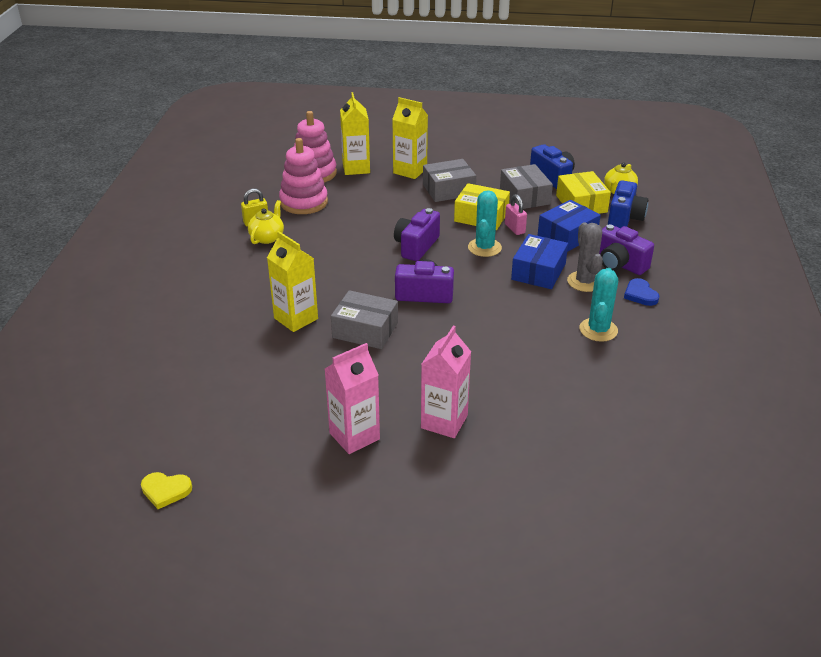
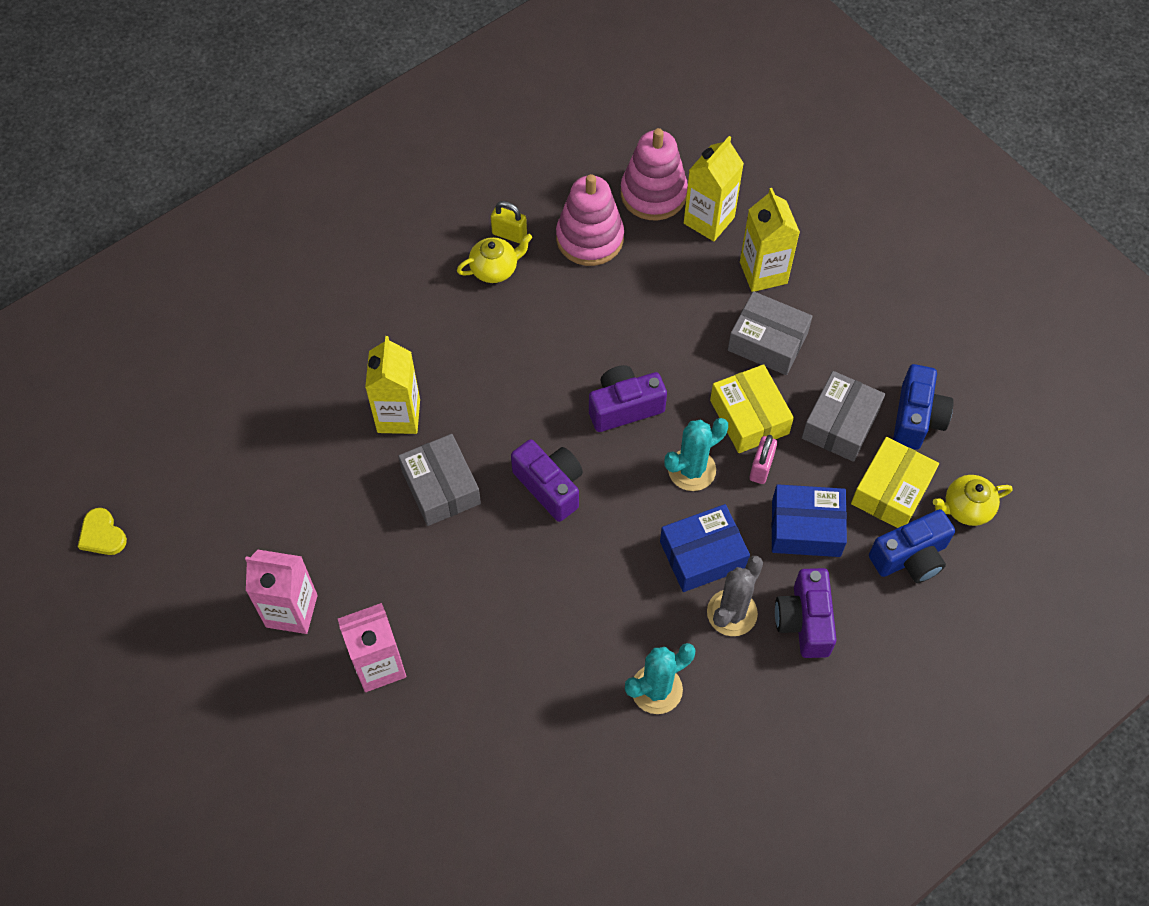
camera: 45 degrees right, 25 degrees up
(640, 294) = (766, 683): blue heart -> none

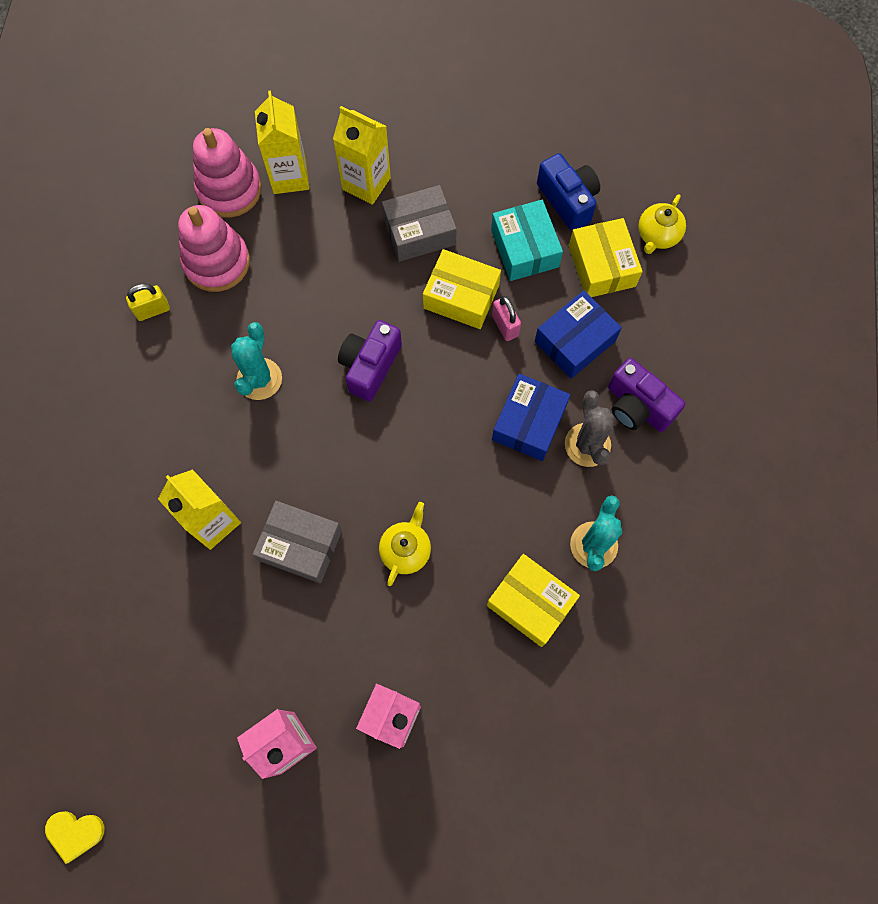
camera: 45 degrees left, 10 degrees up
(495, 269) = (169, 346): yellow teapot -> yellow teapot (406, 550)
(550, 486) = (377, 471): purple camera -> none
(563, 684) = (530, 603): none -> yellow box
(691, 470) = (461, 369): turquoise cactus -> turquoise cactus (259, 379)
(840, 424) = (524, 248): grey box -> turquoise box
(910, 557) = (657, 300): blue camera -> none

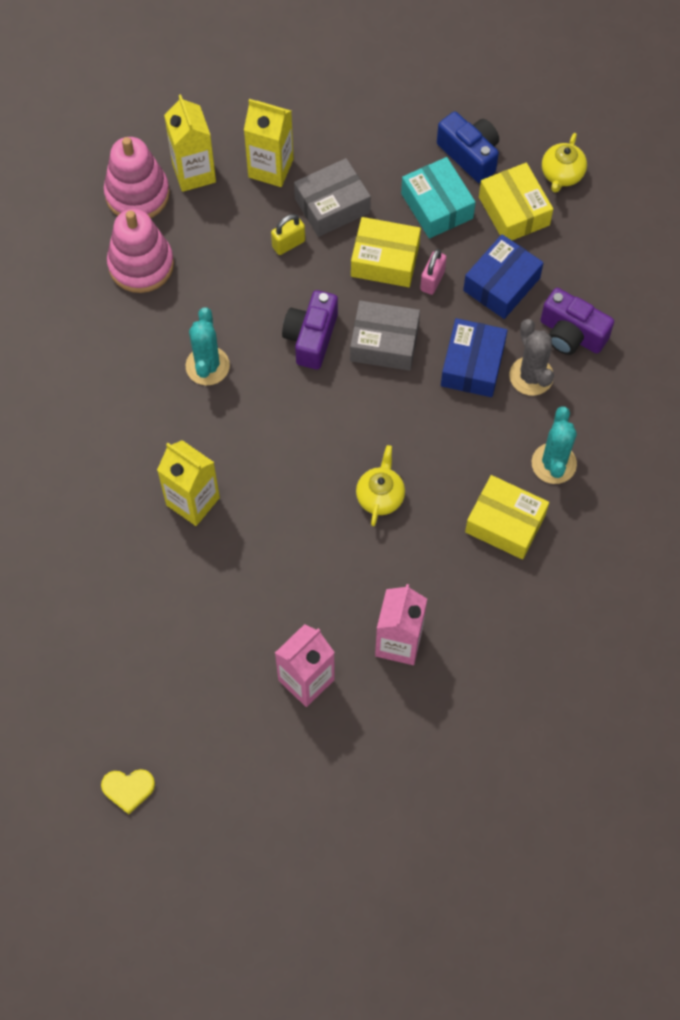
camera: 10 degrees left, 5 degrees down
(153, 310) = (89, 319): yellow padlock -> yellow padlock (288, 244)
(300, 545) = (280, 508): grey box -> grey box (384, 343)
(505, 326) = (432, 280): pink padlock -> pink padlock turned 60 degrees clockwise

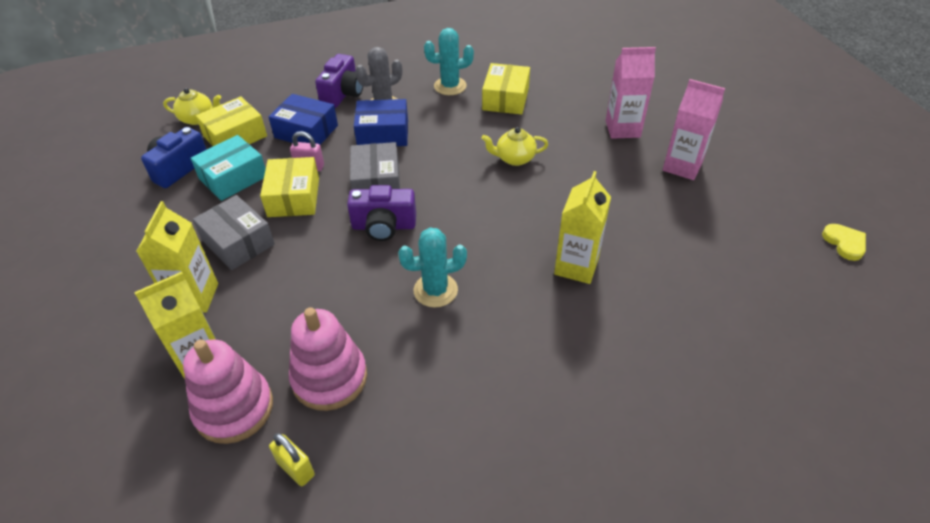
camera: 105 degrees left, 20 degrees down
(288, 244) = (285, 263): yellow padlock -> yellow padlock (296, 469)

